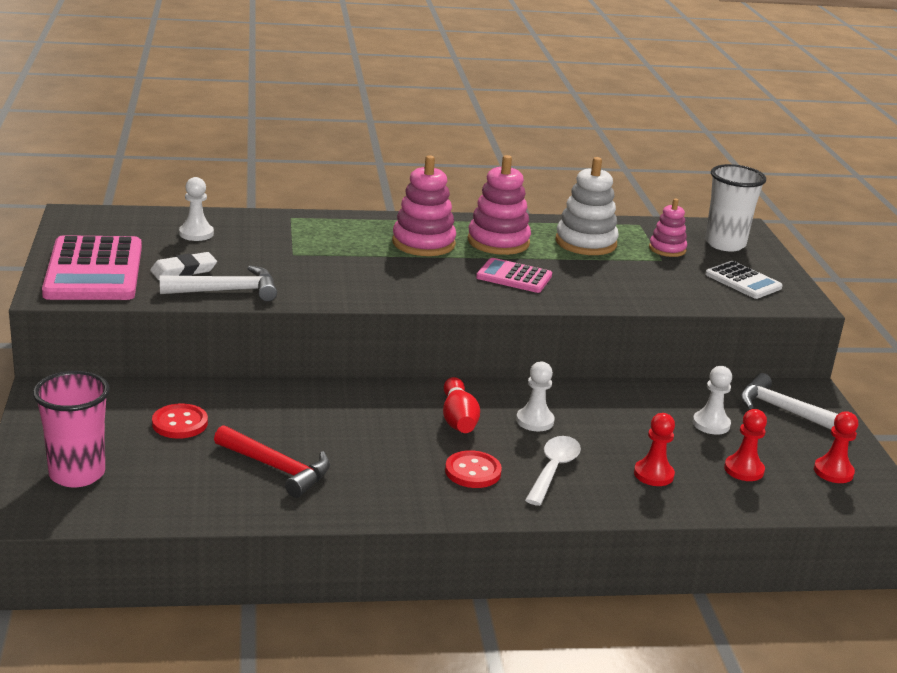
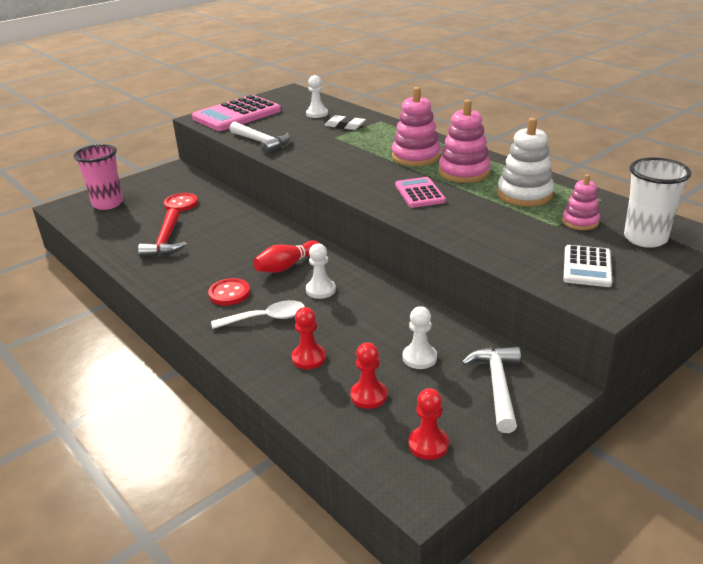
camera: 60 degrees right, 5 degrees up
(183, 270) = (269, 127): white eraser -> white eraser (345, 125)

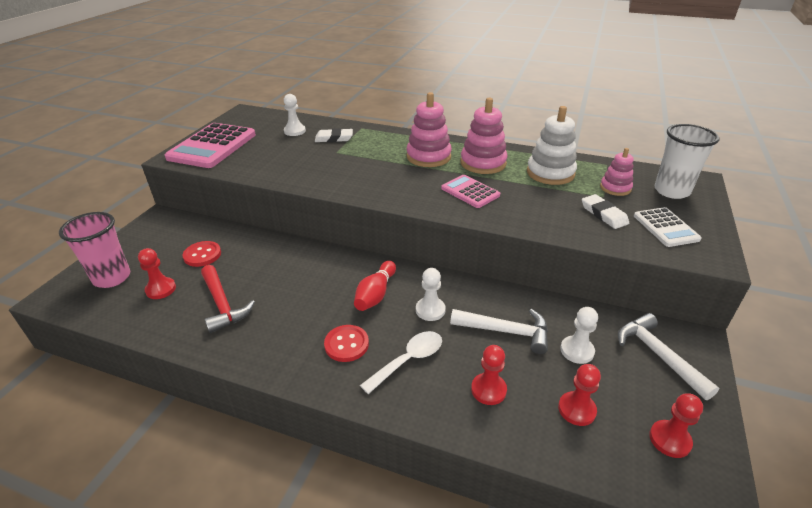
camera: 30 degrees left, 5 degrees up
(133, 220) = (161, 289): none -> red pawn
(261, 142) = (269, 171): white hammer -> white hammer (506, 331)
(533, 240) = (603, 214): none -> white eraser

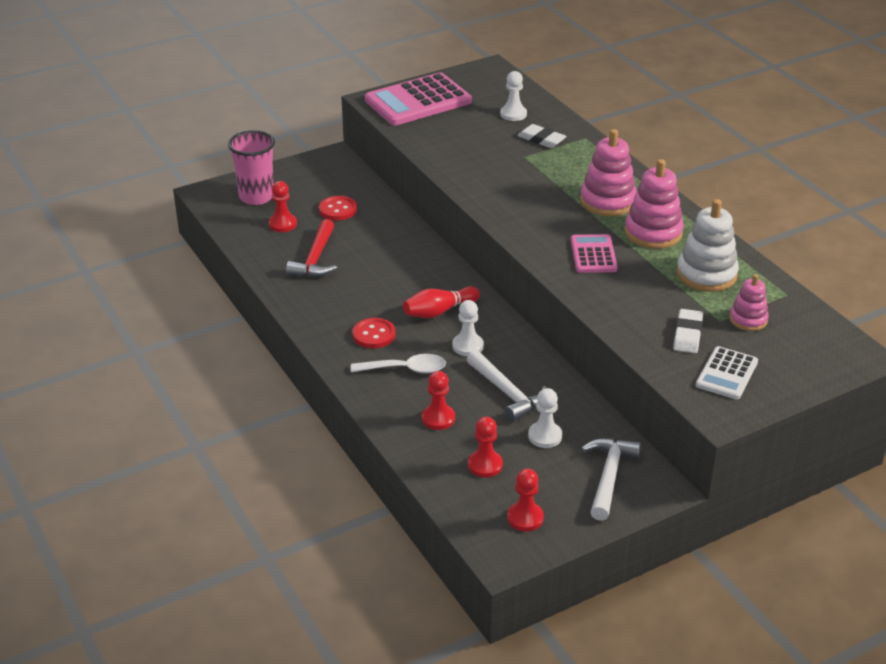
camera: 40 degrees right, 0 degrees up
(671, 191) = (804, 351): white cup -> none

